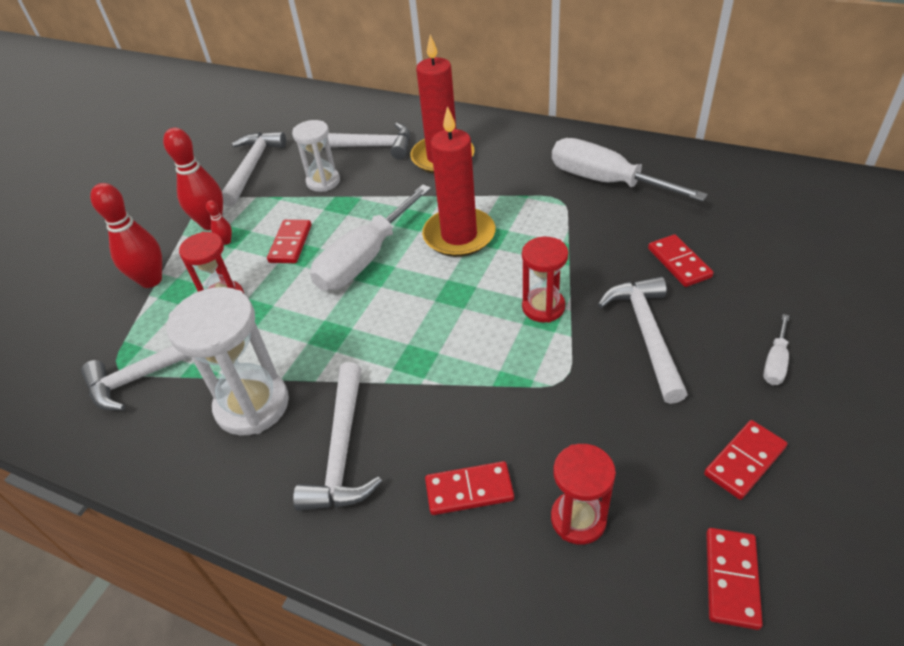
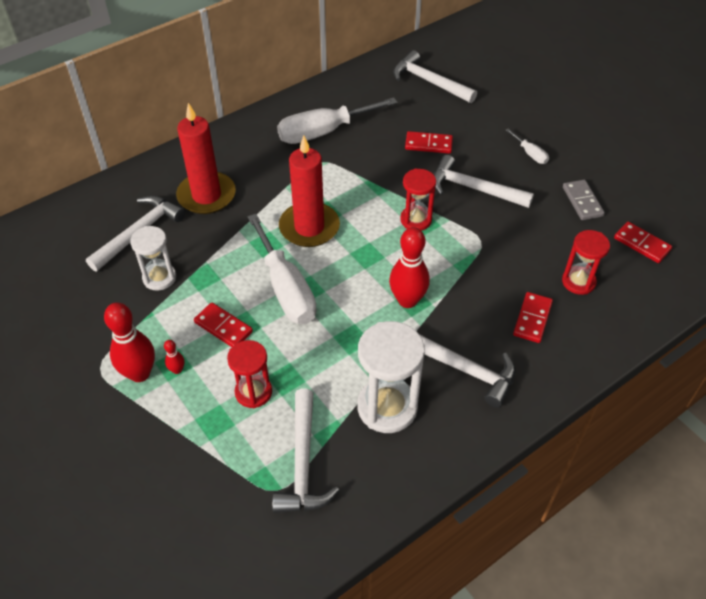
camera: 65 degrees left, 5 degrees up
(151, 280) = (180, 440): red bowling pin -> red bowling pin (407, 300)
(252, 167) = (82, 319): white hammer -> white hammer (429, 82)
(744, 461) = (582, 201): red domino -> grey domino

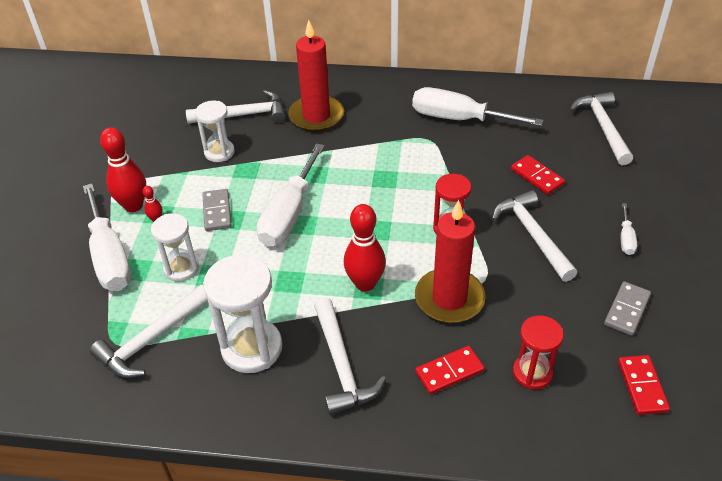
camera: 45 degrees right, 5 degrees down
(176, 429) = (110, 257): none -> white screwdriver
(223, 327) = (217, 212): red domino -> grey domino
(253, 392) = (181, 268): red hourglass -> white hourglass
(309, 227) = (360, 182): red candle -> red candle (449, 298)

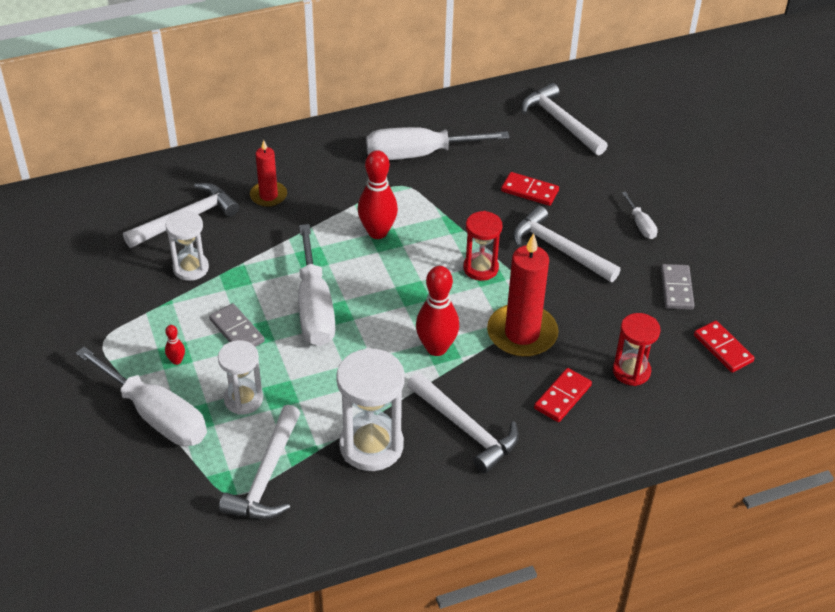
camera: 30 degrees left, 0 degrees up
(133, 205) = (139, 355): red bowling pin -> red bowling pin (377, 232)
(316, 116) = (268, 196): red candle -> red candle, size x0.58

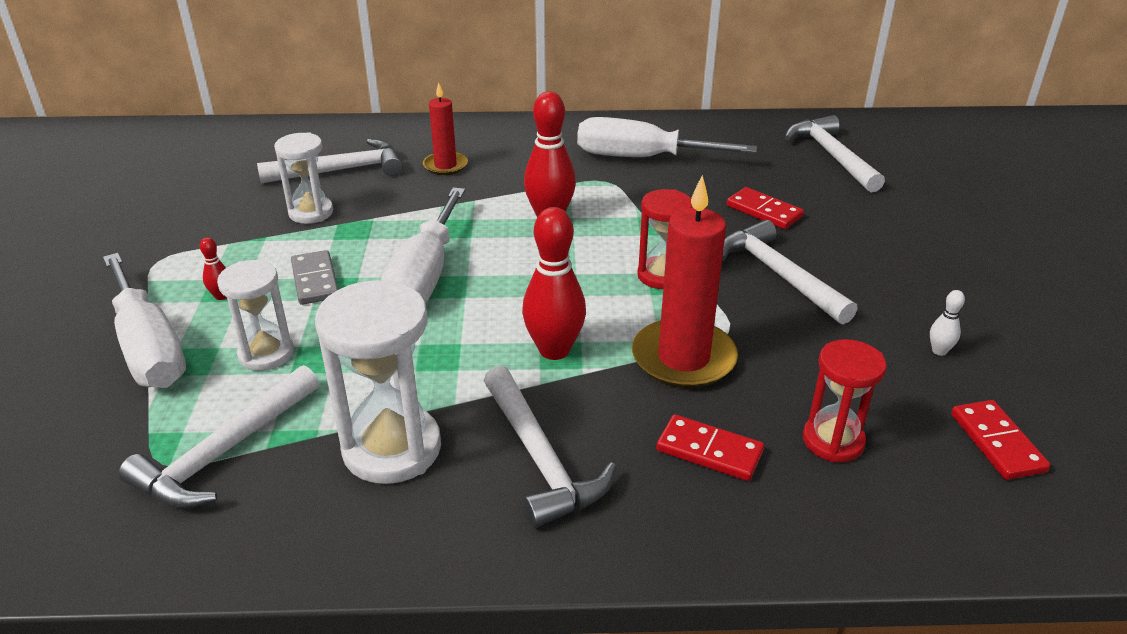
camera: 20 degrees right, 10 degrees down
(562, 397) = (709, 451): red domino -> red domino turned 60 degrees clockwise
(641, 225) = (906, 270): white screwdriver -> none
(676, 289) = (939, 351): grey domino -> white bowling pin

